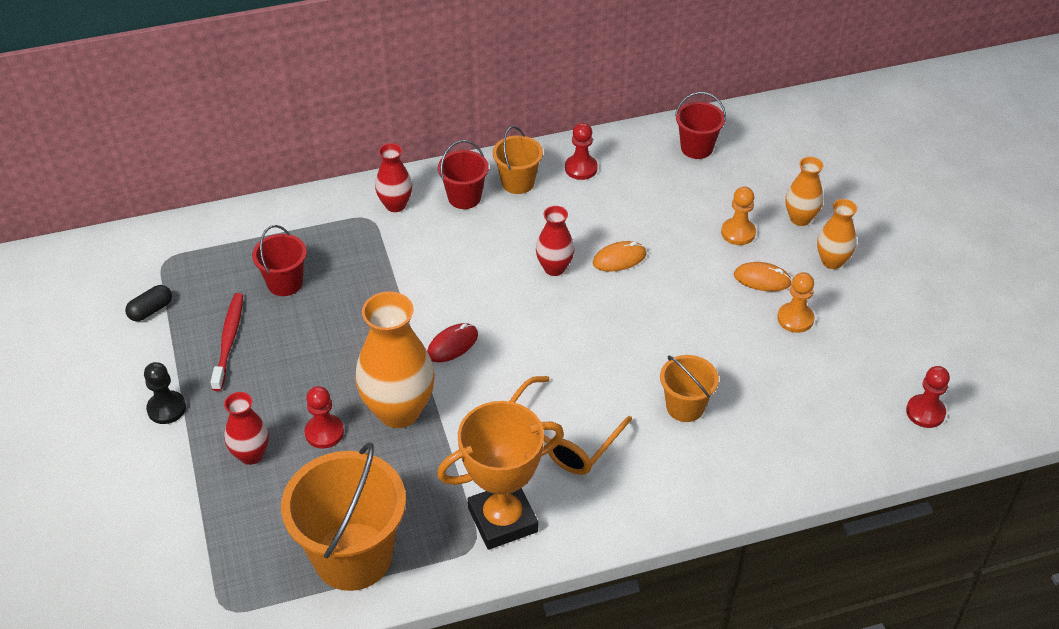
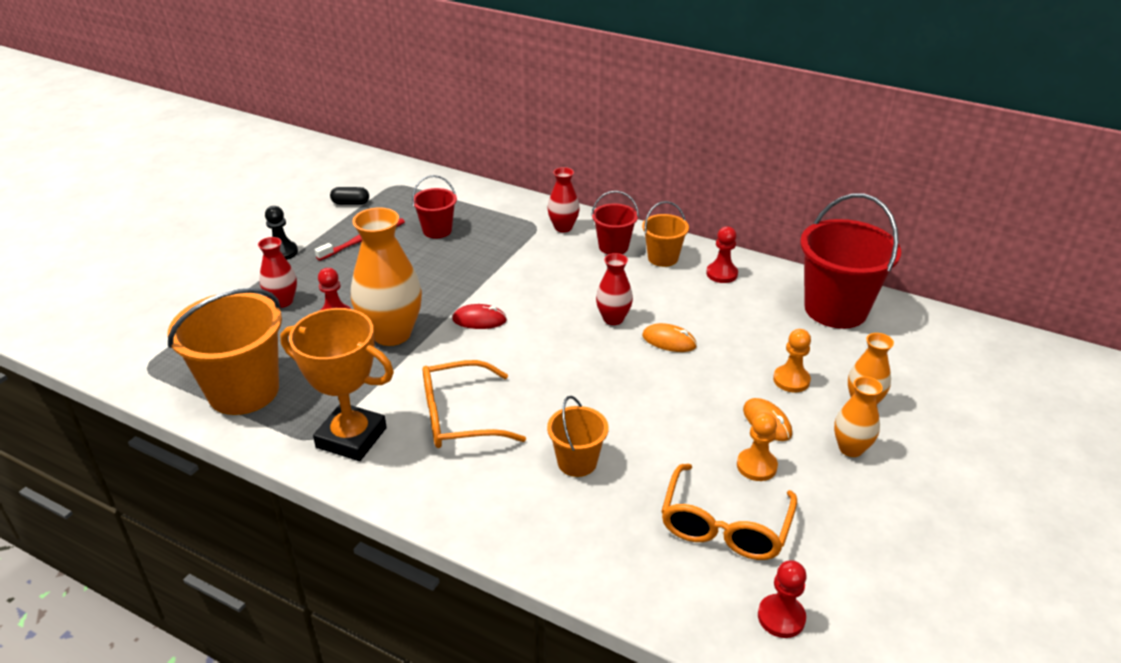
camera: 45 degrees right, 10 degrees down
(696, 148) = (835, 309): red bucket -> red bucket, size x1.90
(828, 378) = (724, 526): none -> orange glasses

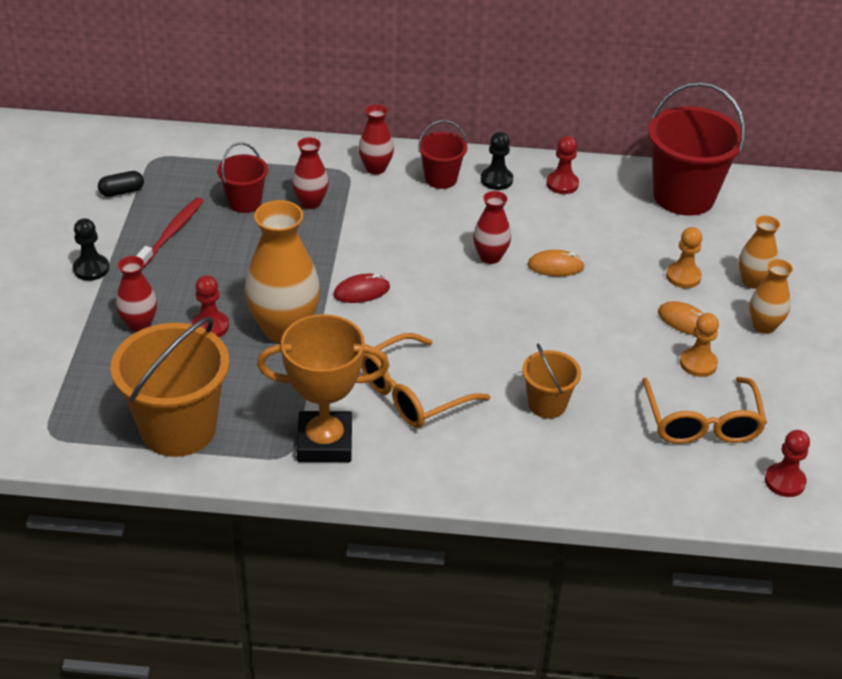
camera: 25 degrees left, 5 degrees up
(489, 241) = (310, 202): none -> red vase
(663, 258) = (496, 180): orange bucket -> black pawn

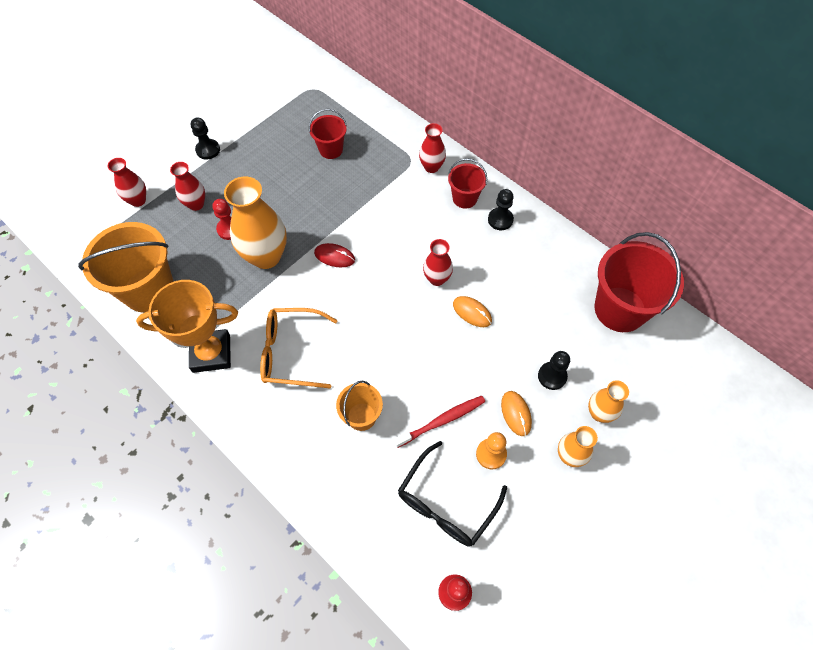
camera: 40 degrees right, 20 degrees up
(122, 192) = (272, 104): black capsule -> none
(172, 232) = (272, 149): red toothbrush -> red toothbrush (442, 420)
(310, 202) = (368, 171): red vase -> red vase (138, 200)
(325, 442) = (211, 353): orange trophy -> orange trophy turned 45 degrees counterclockwise
(562, 184) = (542, 248): red pawn -> none
(683, 276) = (552, 376): orange pawn -> black pawn
(702, 423) = (446, 503): orange glasses -> black glasses

